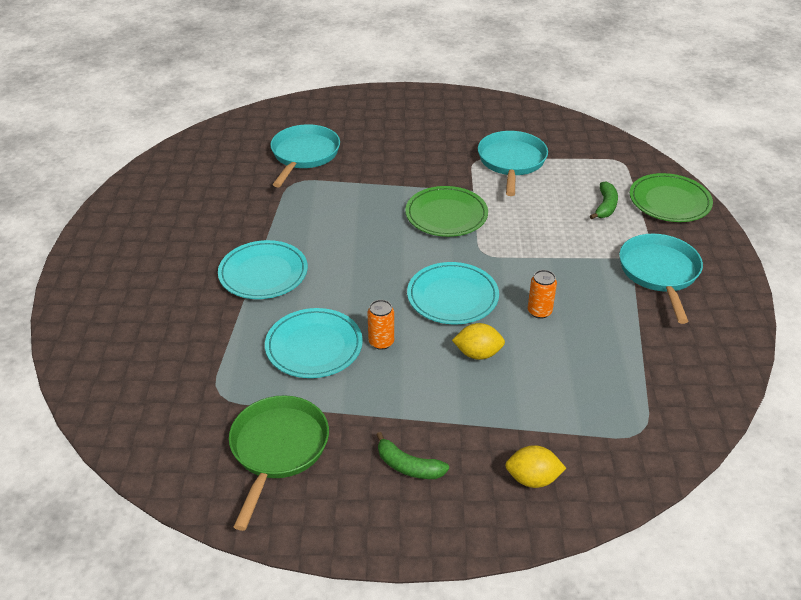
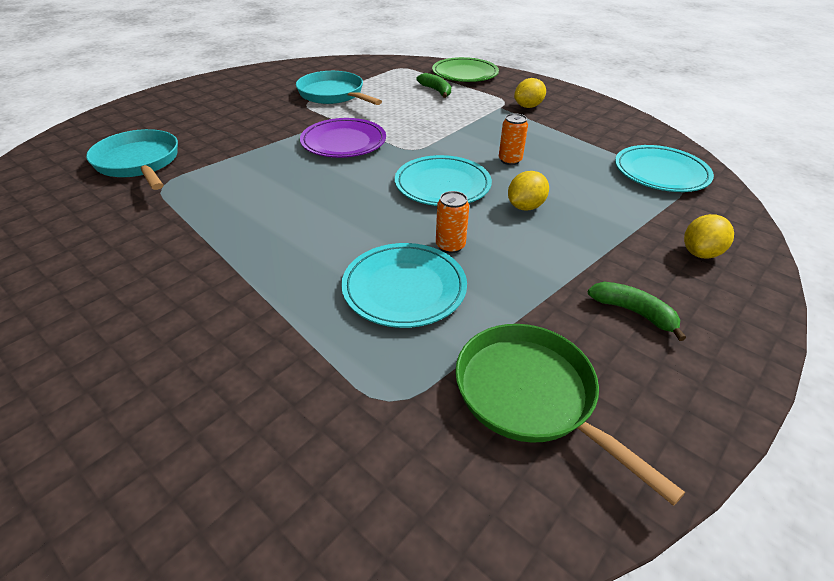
camera: 50 degrees left, 0 degrees up
(263, 273) = (251, 267): turquoise plate -> turquoise plate (660, 173)
(408, 466) = (633, 312): green banana -> green banana turned 120 degrees counterclockwise
(446, 215) = (343, 142): green plate -> purple plate
(659, 273) = (528, 106): turquoise pan -> yellow lemon

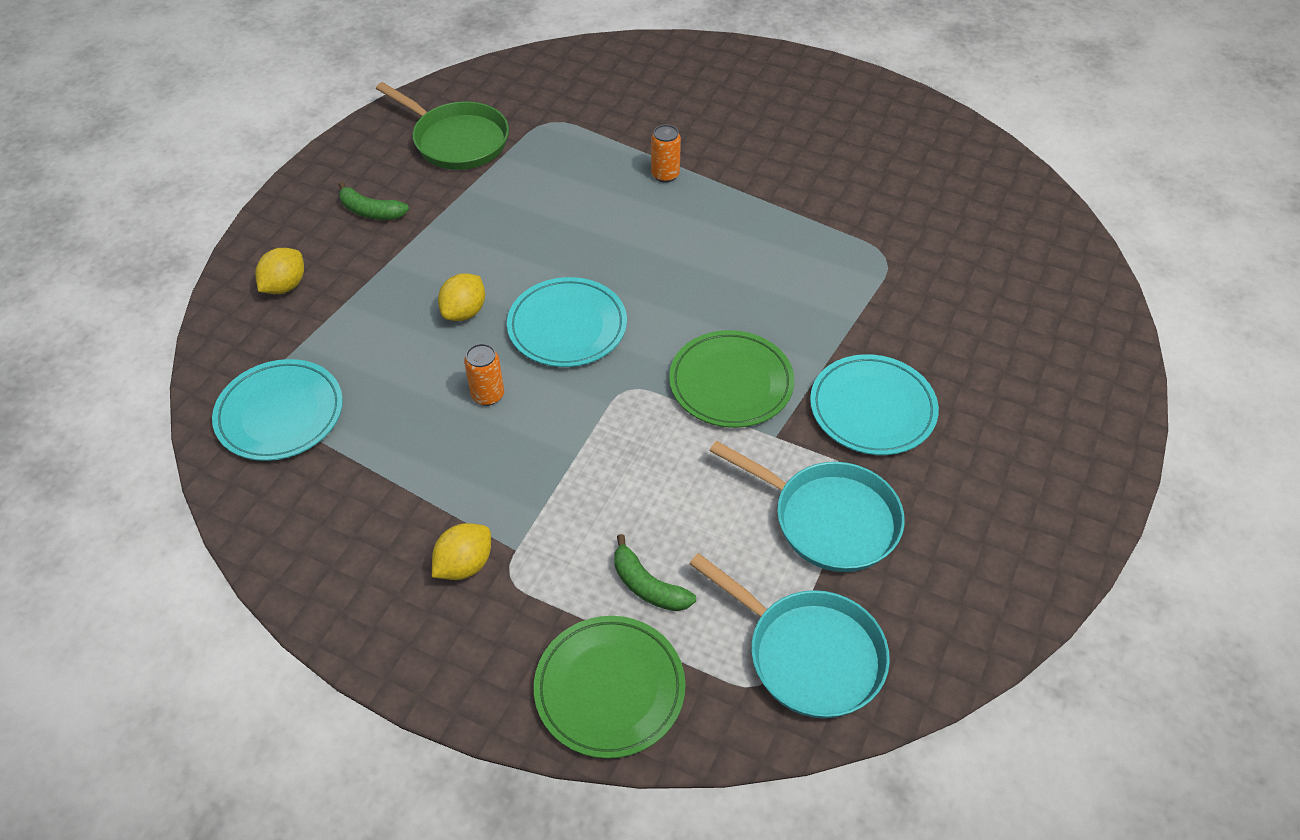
camera: 165 degrees right, 10 degrees up
(139, 163) = (951, 284): turquoise pan -> turquoise pan (807, 654)
(343, 142) = (731, 383): purple plate -> green plate
(404, 288) = (567, 194): turquoise plate -> turquoise plate (872, 409)
(450, 246) = (538, 244): orange can -> orange can (665, 175)

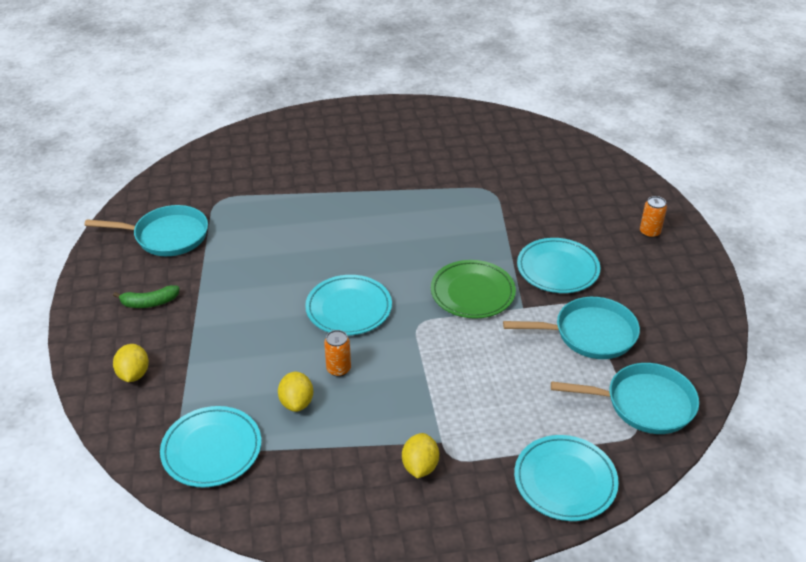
camera: 35 degrees left, 10 degrees down
(456, 140) = (166, 236): green pan -> turquoise pan
(464, 312) = (275, 331): yellow lemon -> yellow lemon (296, 402)
(609, 689) = (565, 481): green plate -> turquoise plate
(648, 586) = (532, 418): green banana -> none
(665, 175) = (323, 200): orange can -> orange can (649, 232)

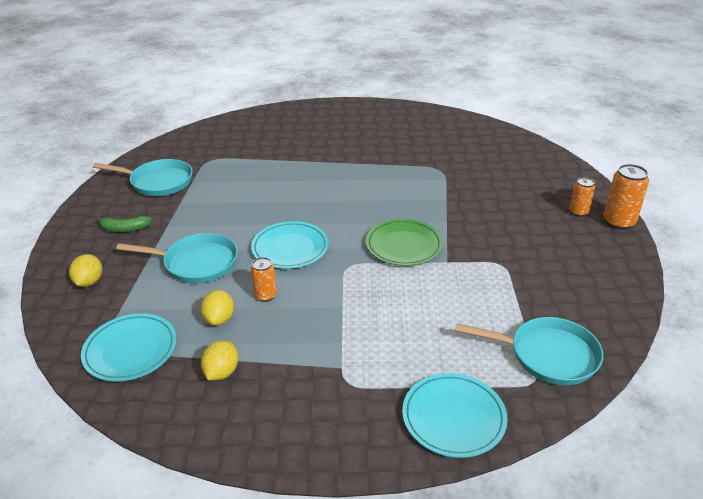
camera: 10 degrees right, 5 degrees down
(420, 466) = (314, 387): yellow lemon -> yellow lemon (221, 372)
(557, 269) = (486, 233): turquoise plate -> none
(589, 334) = (505, 289): turquoise pan -> turquoise pan (196, 263)
(693, 241) = (618, 222): none -> orange can

